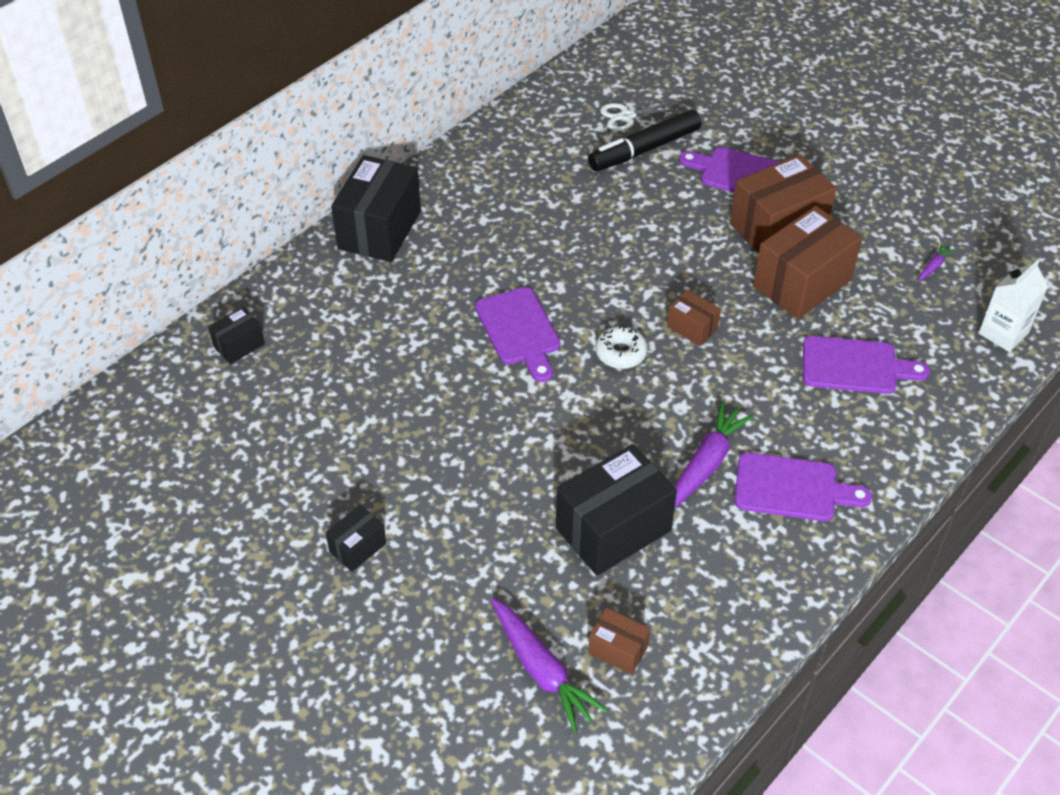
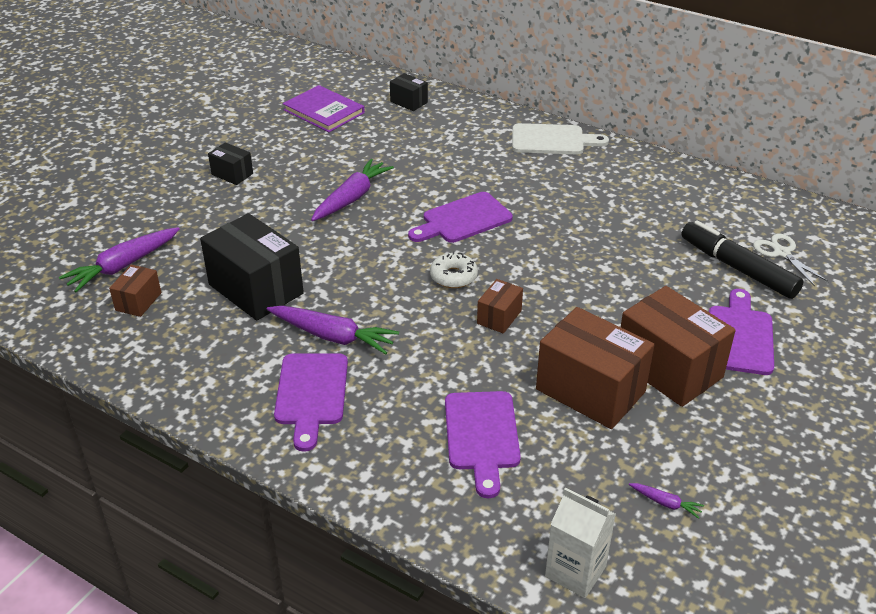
camera: 80 degrees right, 10 degrees down
(228, 437) = (324, 111): none -> purple book
(379, 230) = (552, 140): black box -> white cutting board
(450, 425) = (352, 198): none -> purple carrot

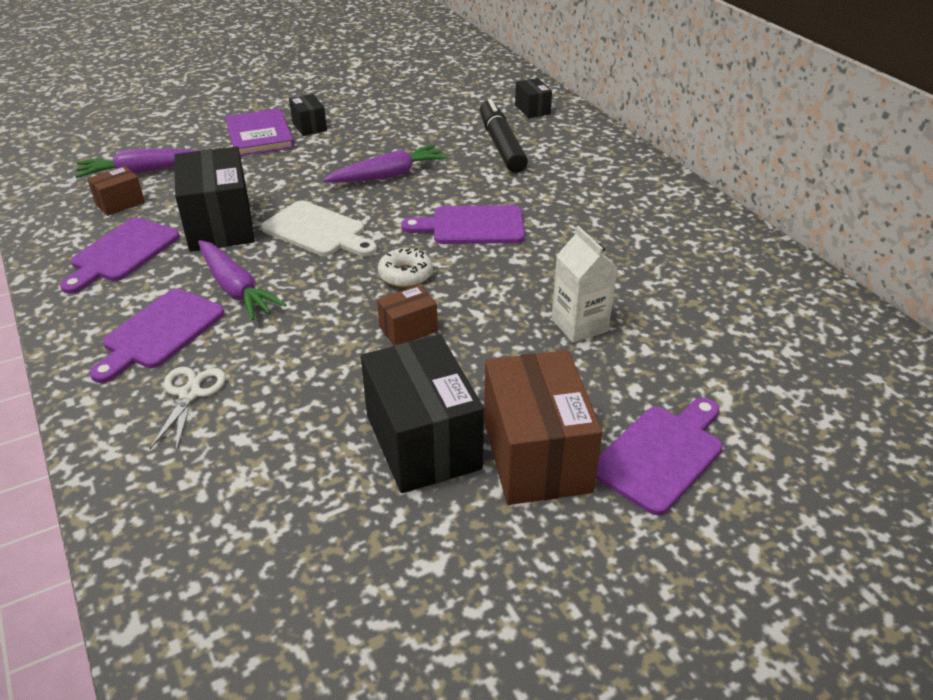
camera: 30 degrees right, 0 degrees up
(324, 111) = (444, 98): purple book -> purple book (260, 136)
(482, 435) = (263, 439): purple cutting board -> purple cutting board (122, 253)
(552, 140) = (644, 180): white cutting board -> white cutting board (318, 231)
(575, 571) = (195, 633): white carton -> white carton (579, 325)
(590, 390) = (423, 441): brown box -> black box
(665, 503) = (374, 607): purple carrot -> none
(737, 268) = (735, 377): black marker -> black marker (501, 145)
(781, 253) = (812, 380): white scissors -> white scissors (190, 394)

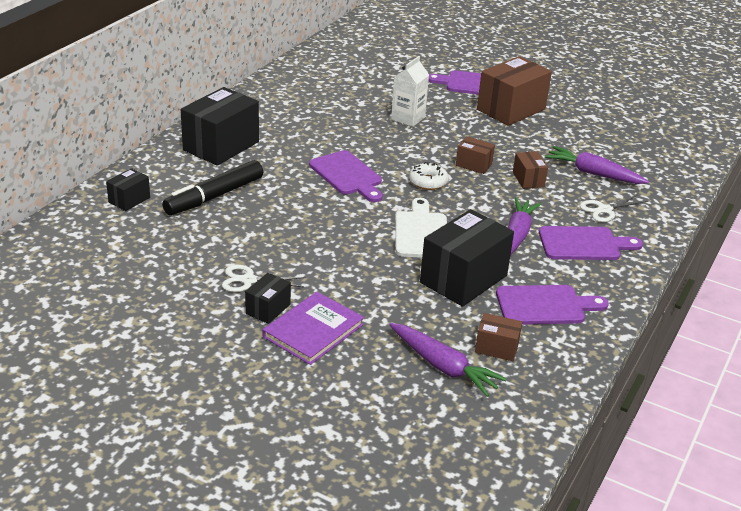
camera: 125 degrees left, 5 degrees down
(327, 361) = (528, 179): none -> brown box
(355, 128) = (248, 280): none -> white scissors
(388, 175) = (314, 231): purple carrot -> purple carrot (593, 173)
(423, 441) = (540, 136): black box -> black box (221, 146)

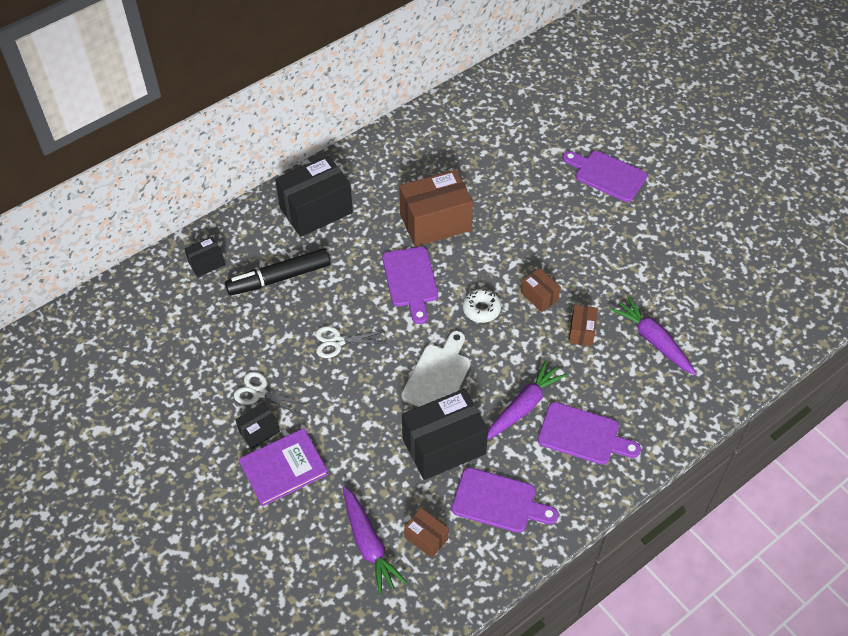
camera: 25 degrees right, 20 degrees up
(408, 118) = (511, 212): white carton -> none
(511, 109) = (624, 223): brown box -> brown box (435, 222)
(604, 210) = (633, 395): white scissors -> white scissors (337, 342)

